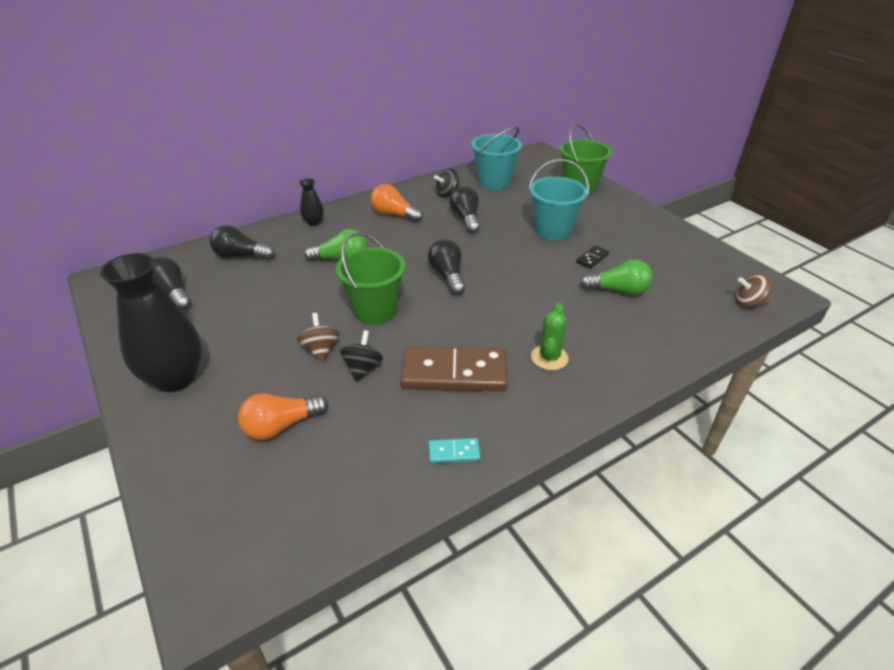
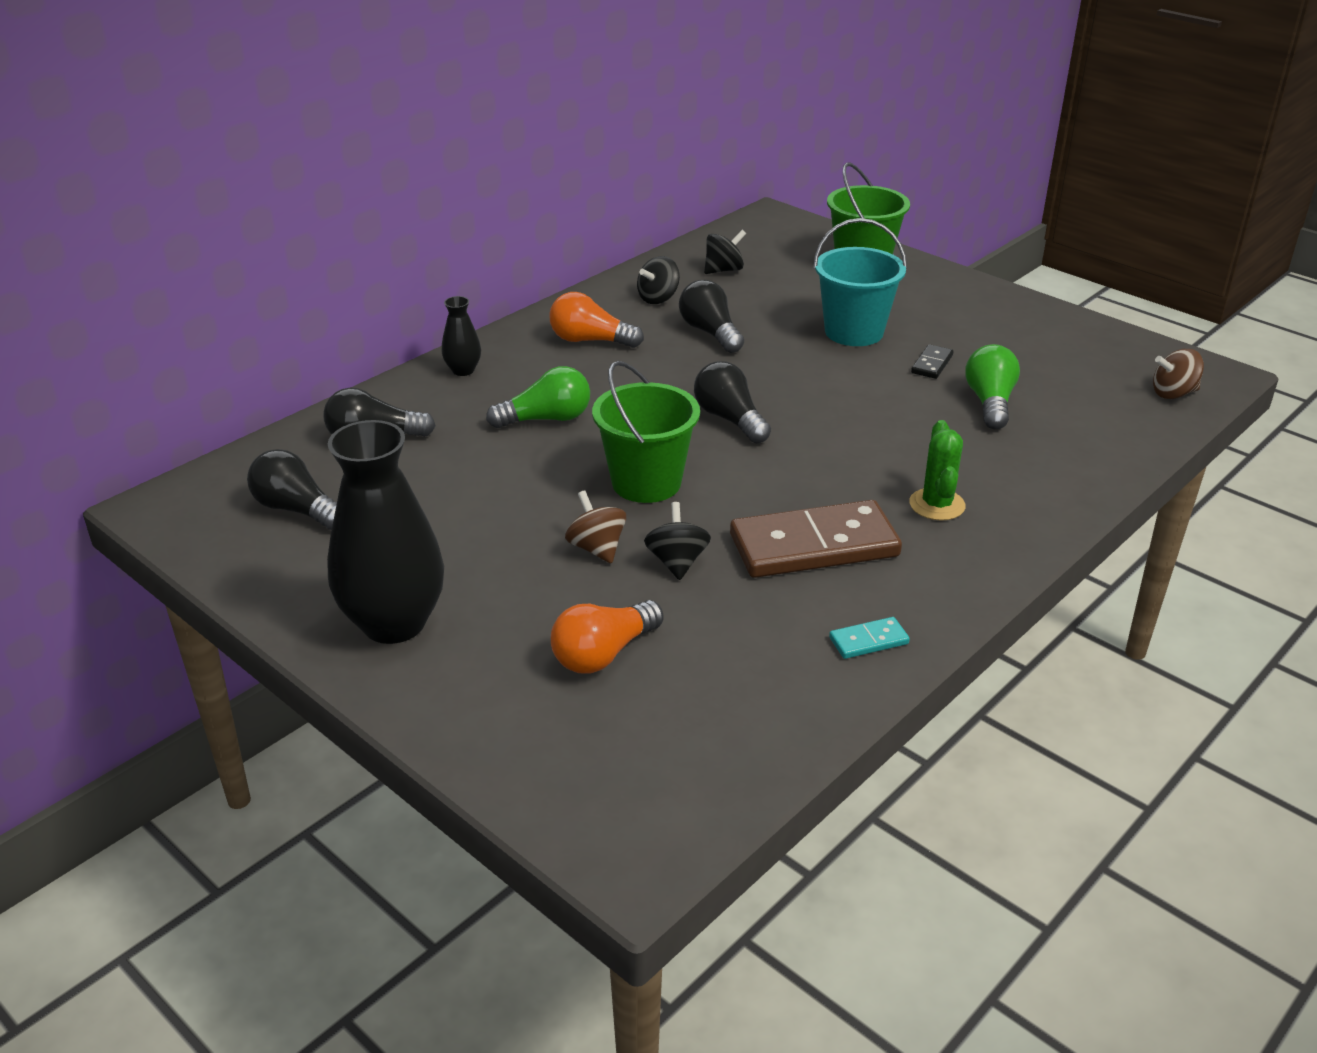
camera: 15 degrees left, 5 degrees down
(494, 182) = (724, 270): turquoise bucket -> black spinning top
(618, 290) = (990, 402): green light bulb -> green light bulb turned 75 degrees counterclockwise

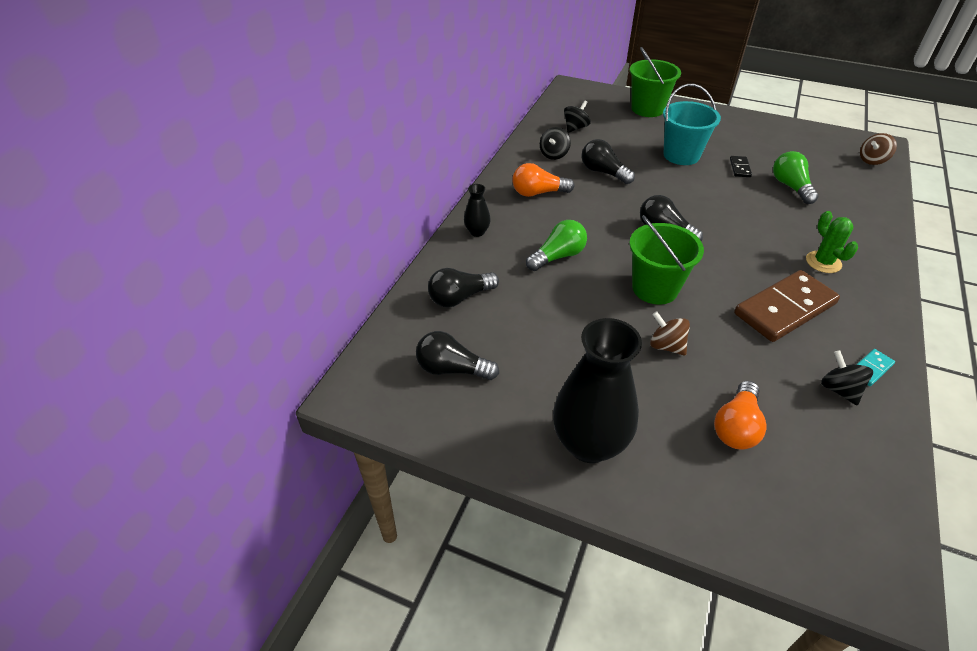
camera: 20 degrees left, 10 degrees up
(677, 562) = (720, 343): black spinning top -> black spinning top (839, 389)

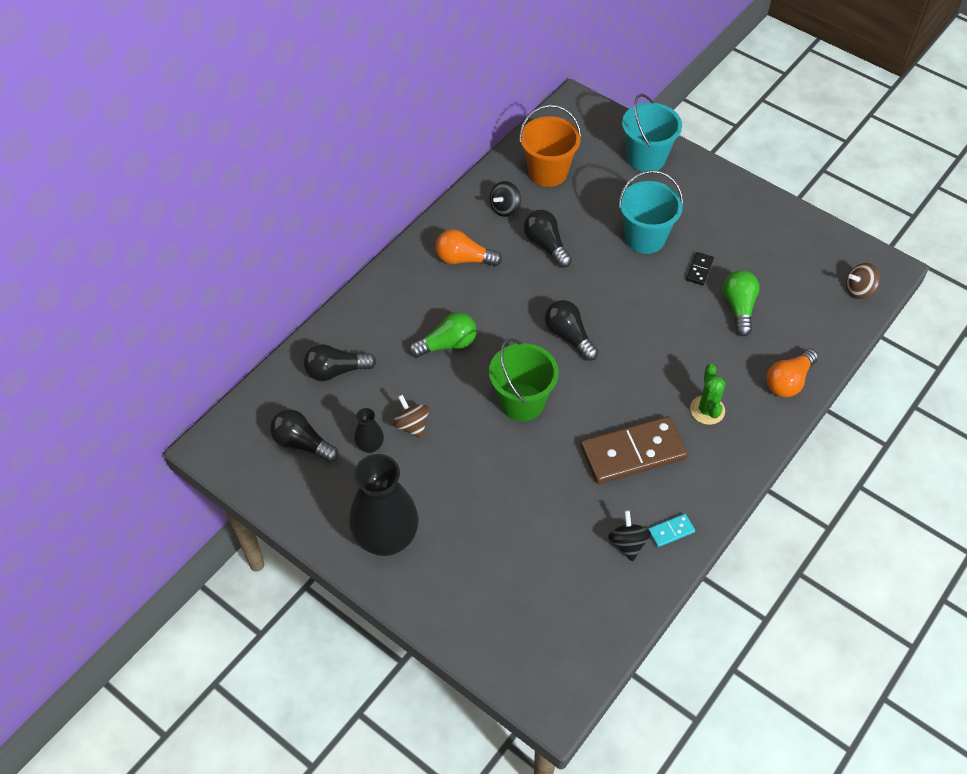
camera: 15 degrees right, 10 degrees up
(477, 232) = (381, 297): black vase -> black vase (370, 446)
(575, 128) = (548, 172): black spinning top -> orange bucket
(647, 109) = (646, 158): green bucket -> turquoise bucket
(666, 346) = (499, 465): brown spinning top -> brown spinning top (411, 425)
(736, 426) = (516, 554): orange light bulb -> orange light bulb (788, 381)

